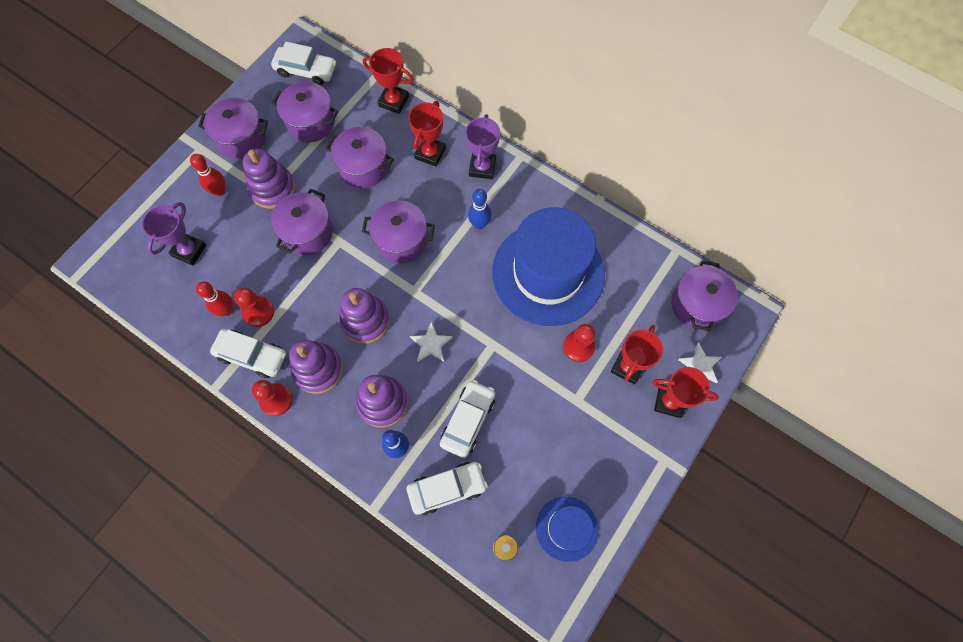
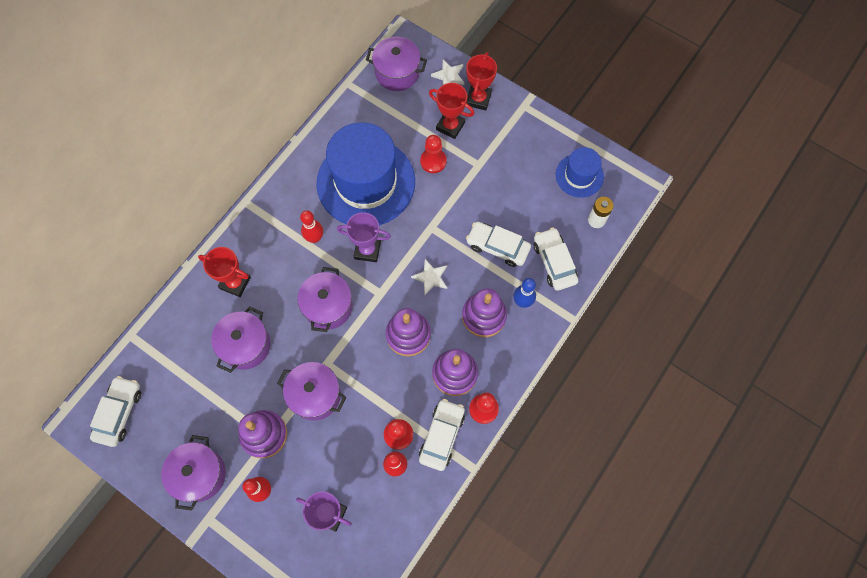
camera: 90 degrees left, 0 degrees up
(311, 122) = (187, 402): purple pot -> none
(393, 101) = (170, 320): red trophy -> none
(479, 224) = (314, 238): blue bowling pin -> red bowling pin
(482, 167) = (255, 235): purple trophy -> purple trophy (367, 250)

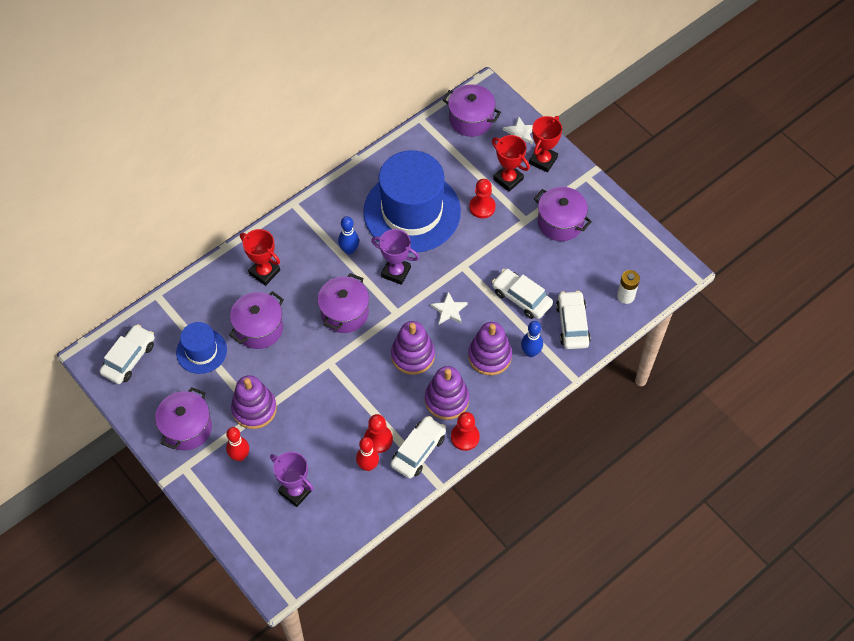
camera: 15 degrees right, 10 degrees down
(314, 238) = (349, 250): red bowling pin -> blue bowling pin
(315, 395) = (311, 387): purple pot -> purple pot (560, 222)
(579, 175) = (621, 252): blue hat -> blue hat (201, 351)

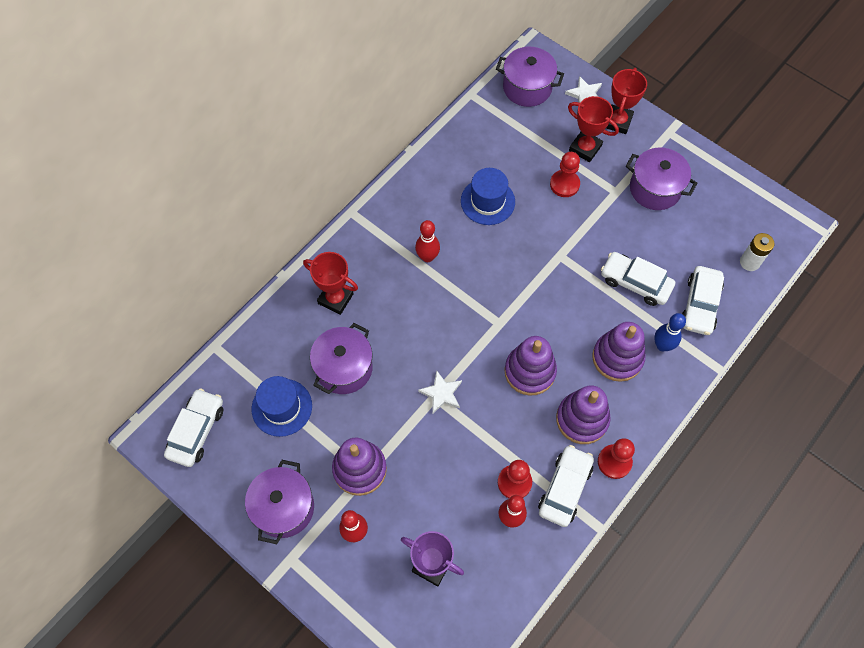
camera: 10 degrees left, 5 degrees up
(345, 313) = (439, 333): purple pot -> none
(349, 250) = (427, 257): blue bowling pin -> red bowling pin
(396, 272) = (486, 275): purple trophy -> none
(412, 212) = (487, 201): blue hat -> blue hat, size x0.49
(449, 310) = (557, 310): white star -> white star (441, 393)
(572, 324) = (700, 305): white car -> white car turned 150 degrees counterclockwise

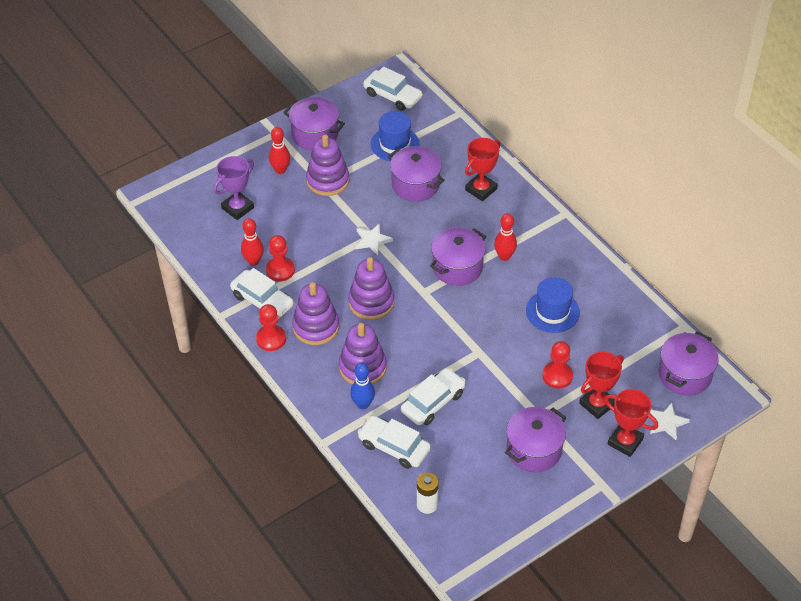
camera: 105 degrees right, 15 degrees down
(455, 298) = (457, 267): none -> purple pot

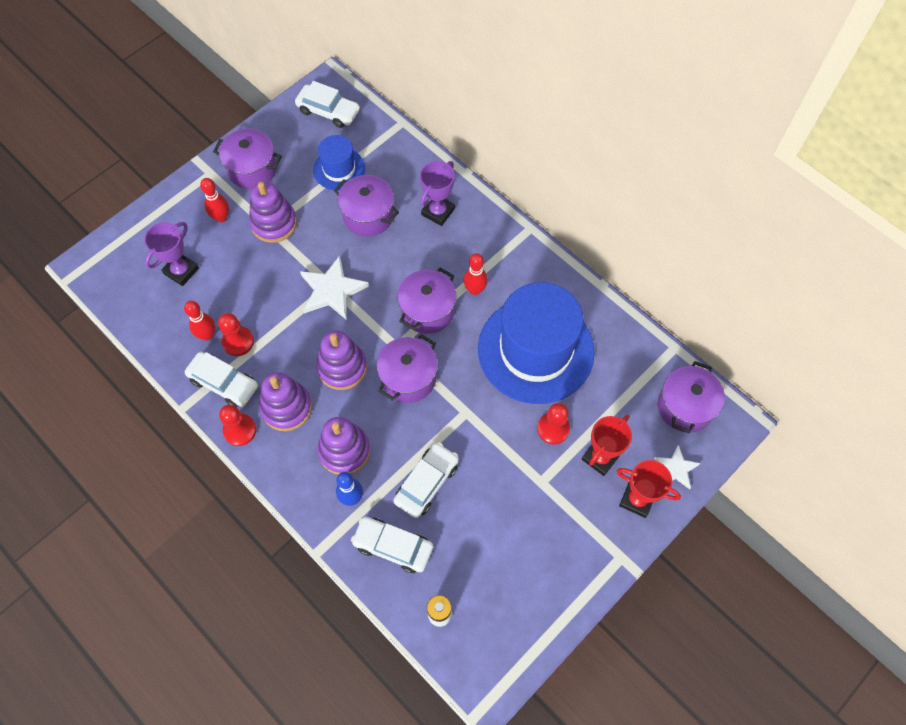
camera: 10 degrees left, 15 degrees up
(372, 240) = (332, 290): white star -> white star, size x1.68
(481, 189) = (438, 212): red trophy -> purple trophy
(534, 450) = (543, 525): purple pot -> purple pot (408, 378)
(552, 311) = (535, 350): blue hat -> blue hat, size x2.04

